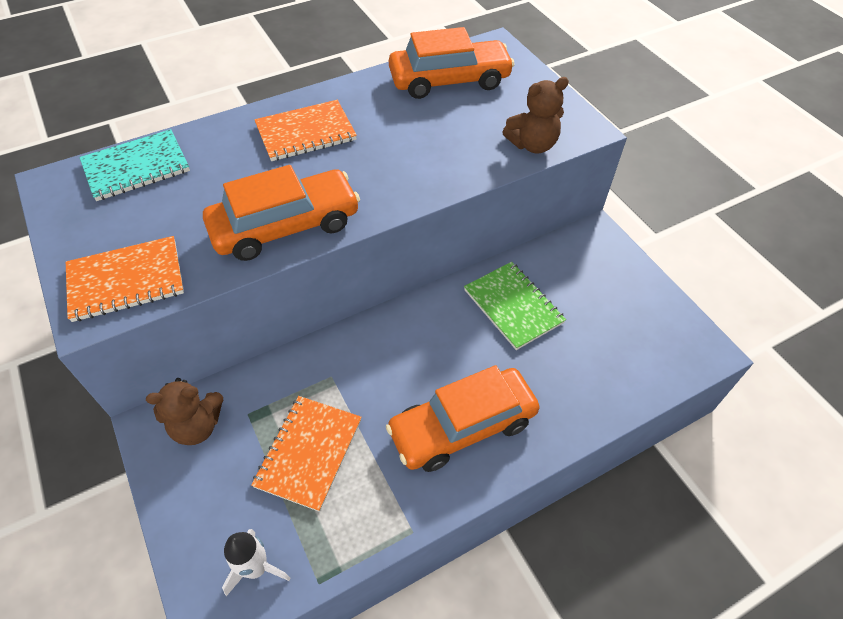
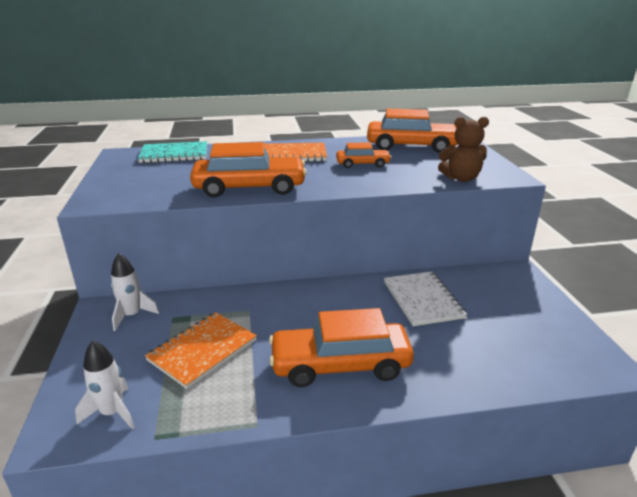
camera: 20 degrees right, 25 degrees down
(126, 280) = (127, 194): orange notebook -> none
(197, 426) = (132, 315): brown teddy bear -> white rocket
(405, 137) = (362, 164): none -> orange car
(513, 306) = (422, 300): green notebook -> white notebook

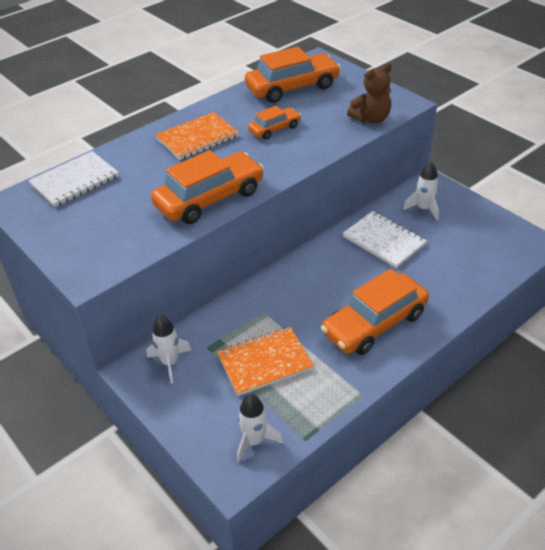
camera: 30 degrees left, 15 degrees up
(174, 154) = (75, 181): turquoise notebook -> white notebook
(202, 350) = (265, 362): orange notebook -> orange notebook turned 60 degrees clockwise
(491, 289) = (423, 209): none -> white rocket

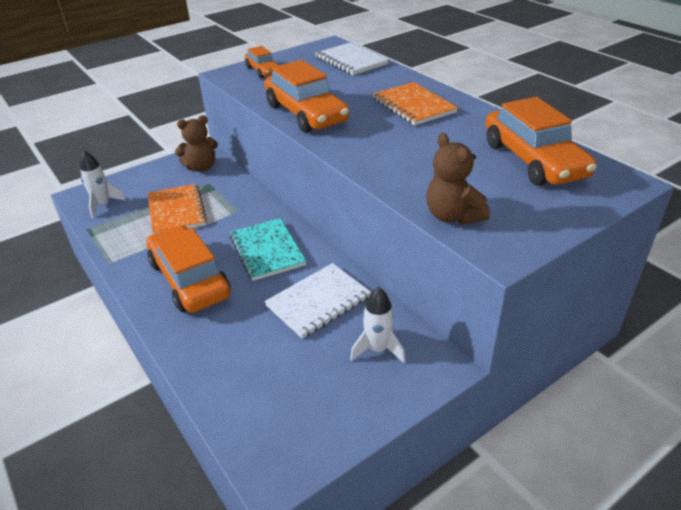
camera: 95 degrees right, 5 degrees down
(170, 362) = (201, 167): white rocket -> brown teddy bear
(274, 129) = (429, 146): orange car -> orange car (263, 71)
(325, 279) = (267, 250): none -> turquoise notebook

